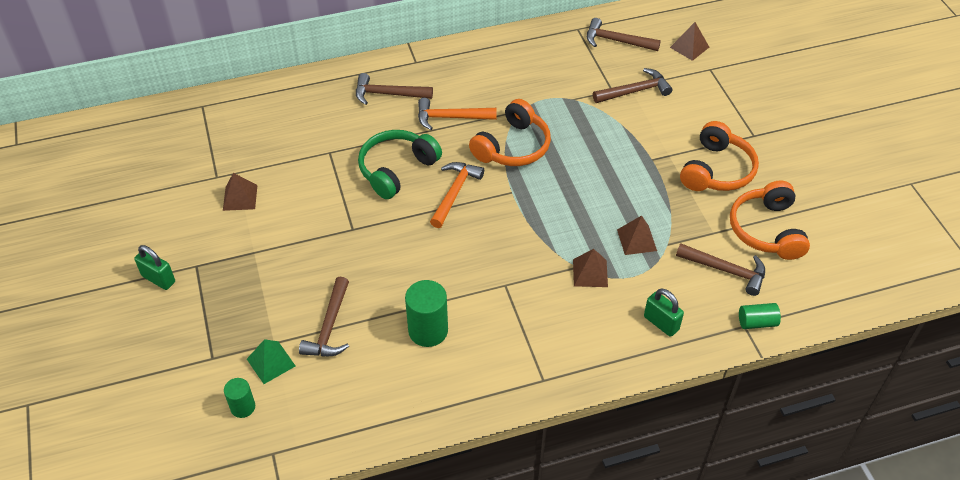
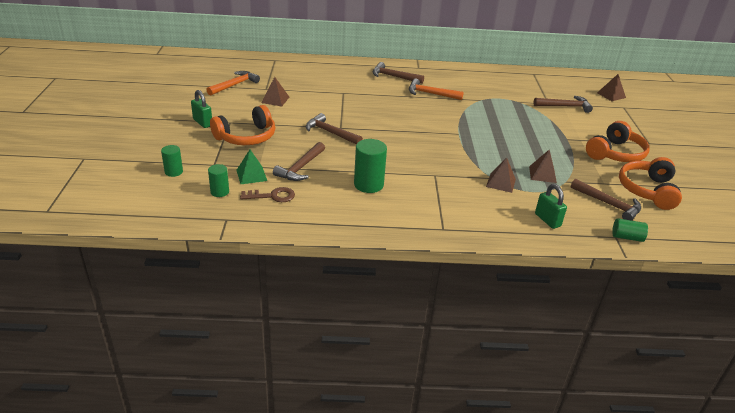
camera: 15 degrees right, 15 degrees down
(164, 390) = (173, 172): none -> green cylinder
(314, 392) = (272, 196): none -> brown key
(397, 169) = (384, 108): green headphones -> none
(455, 193) = (418, 126): orange hammer -> orange hammer (235, 85)
(512, 146) = (468, 114): orange headphones -> orange headphones (246, 137)
(616, 41) = (559, 83): brown hammer -> brown hammer (330, 133)

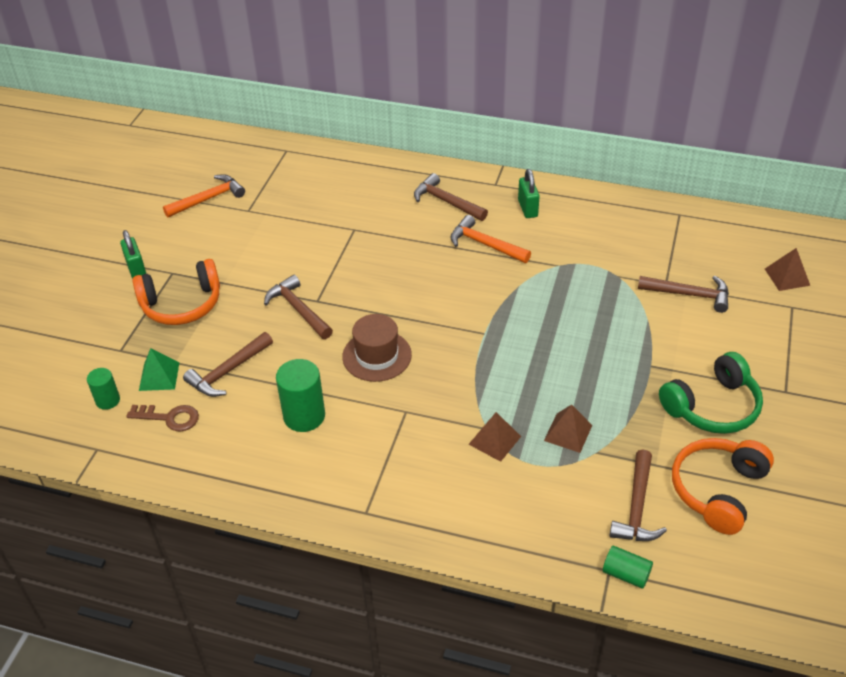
camera: 20 degrees right, 10 degrees up
(173, 172) = (66, 357): green cylinder -> none
(275, 100) = (251, 234): brown pyramid -> none
(398, 150) = (377, 356): none -> brown hat
(547, 220) = (524, 522): green padlock -> green padlock (527, 208)
(609, 204) = (637, 507): brown hammer -> brown hammer turned 45 degrees clockwise
(615, 153) = (712, 406): orange headphones -> green headphones

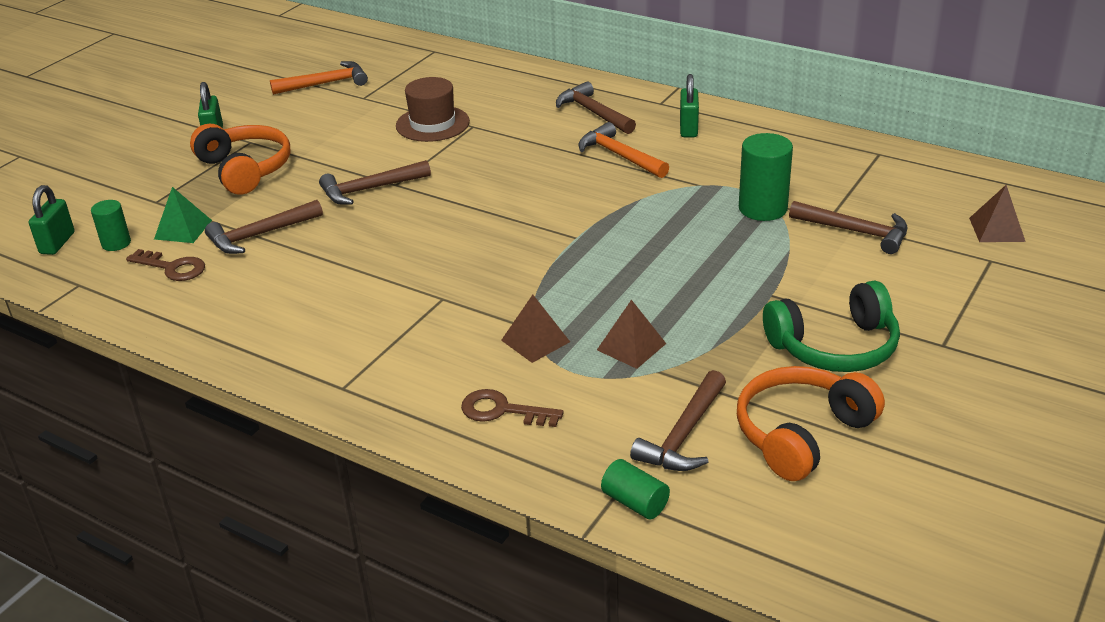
camera: 15 degrees right, 10 degrees down
(55, 409) = (57, 243): none -> green padlock
(182, 304) = (245, 170): orange headphones -> orange headphones turned 120 degrees counterclockwise
(298, 309) = (369, 189): brown hammer -> brown hammer turned 90 degrees counterclockwise
(304, 416) = (322, 286): green cylinder -> green cylinder (763, 208)
(377, 356) = (436, 242): brown hat -> brown hat (432, 124)
(497, 511) = (503, 411): none -> brown key

